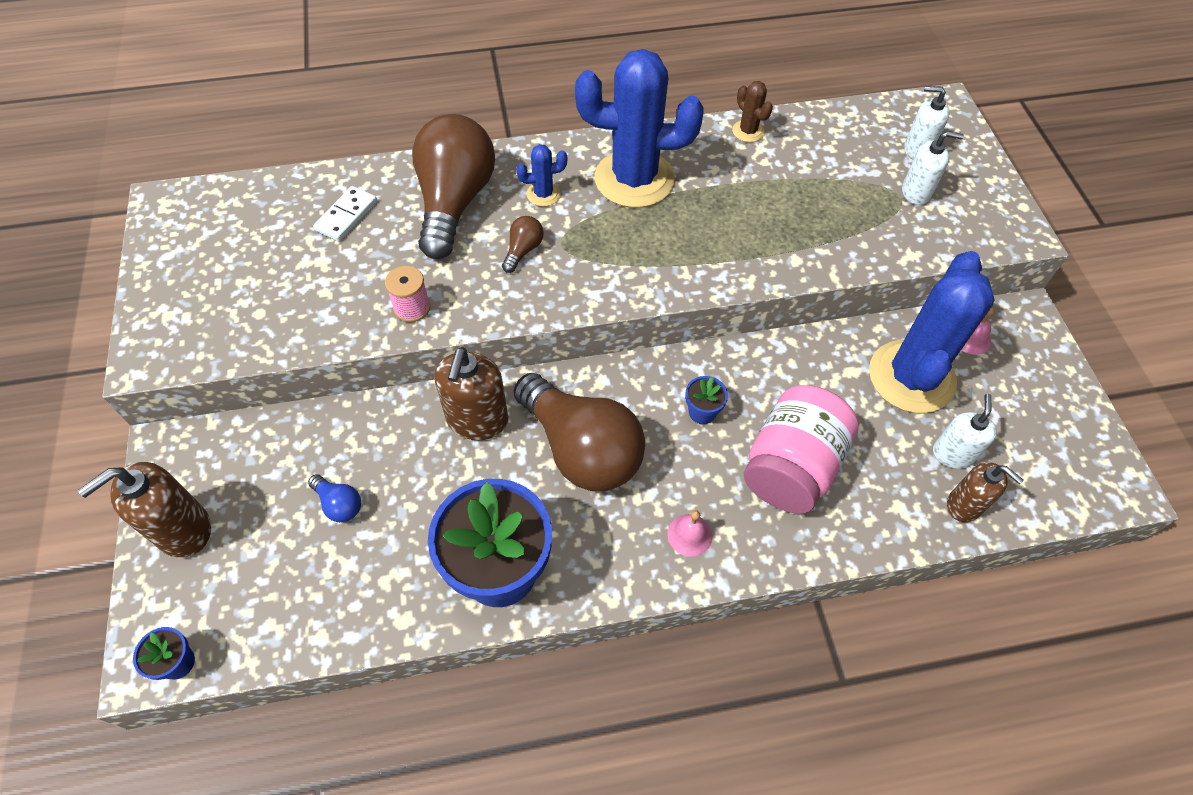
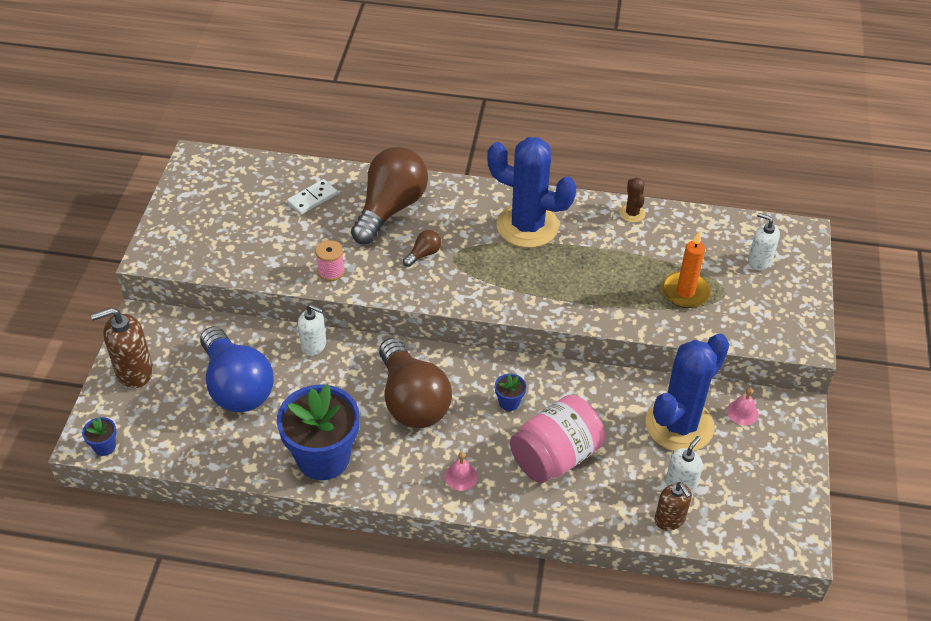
camera: 20 degrees right, 10 degrees down
(339, 504) = (237, 386): blue light bulb -> blue light bulb, size x2.47
(477, 420) = (349, 361): brown soap dispenser -> none
(543, 194) = (456, 219): blue cactus -> none
(857, 210) = (685, 292): none -> orange candle
(916, 192) = (739, 292): white soap dispenser -> white soap dispenser (314, 345)

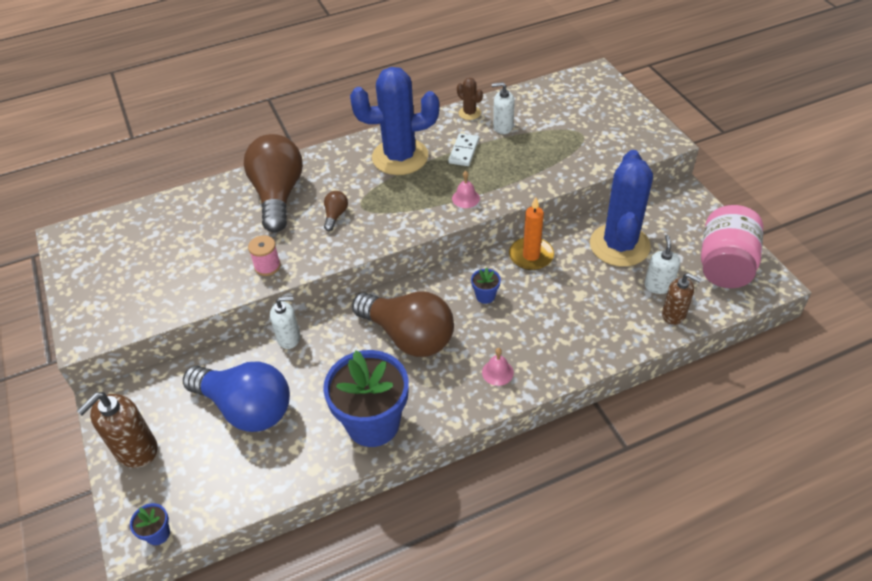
camera: 30 degrees left, 0 degrees up
(312, 199) = (203, 219): white domino -> white domino (464, 151)
(555, 456) = (554, 316): pink jar -> pink jar (725, 265)
(685, 292) = (555, 147): orange candle -> orange candle (531, 256)
(742, 412) = (652, 214): pink bell -> pink bell (465, 198)
(759, 261) = (585, 103): white soap dispenser -> white soap dispenser (503, 127)

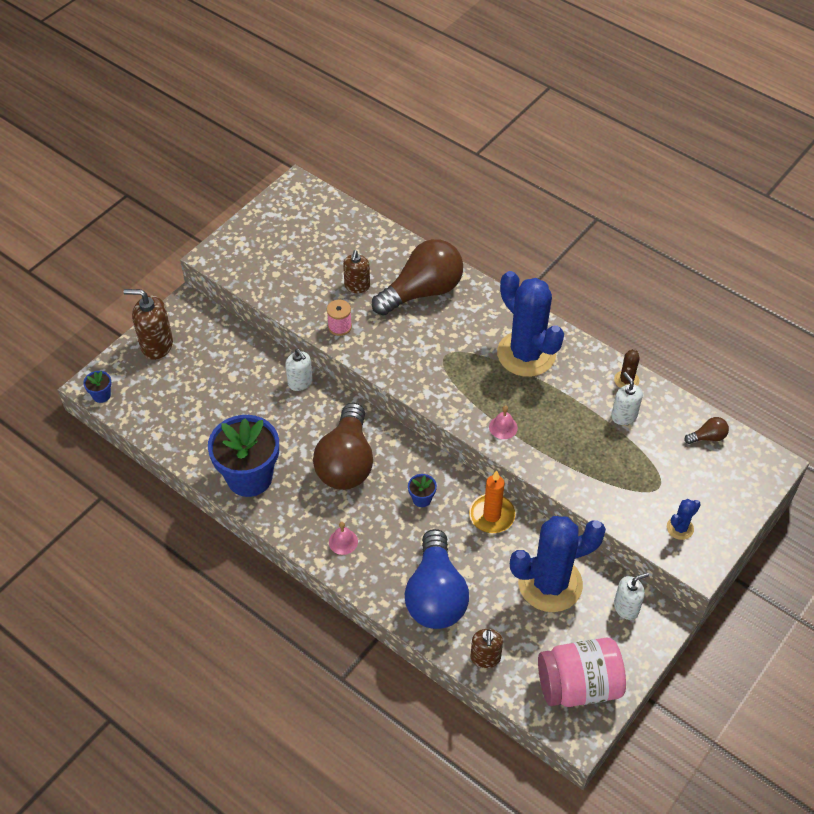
camera: 60 degrees right, 5 degrees up
(231, 237) = (357, 286): none -> brown soap dispenser
(246, 408) = (222, 390): blue light bulb -> blue light bulb (435, 595)
(335, 215) = (423, 343): brown light bulb -> brown light bulb (707, 437)
(464, 151) = (566, 399): white domino -> none
(627, 137) = (680, 528): none -> blue cactus
(658, 285) = (515, 634): white soap dispenser -> white soap dispenser (626, 607)

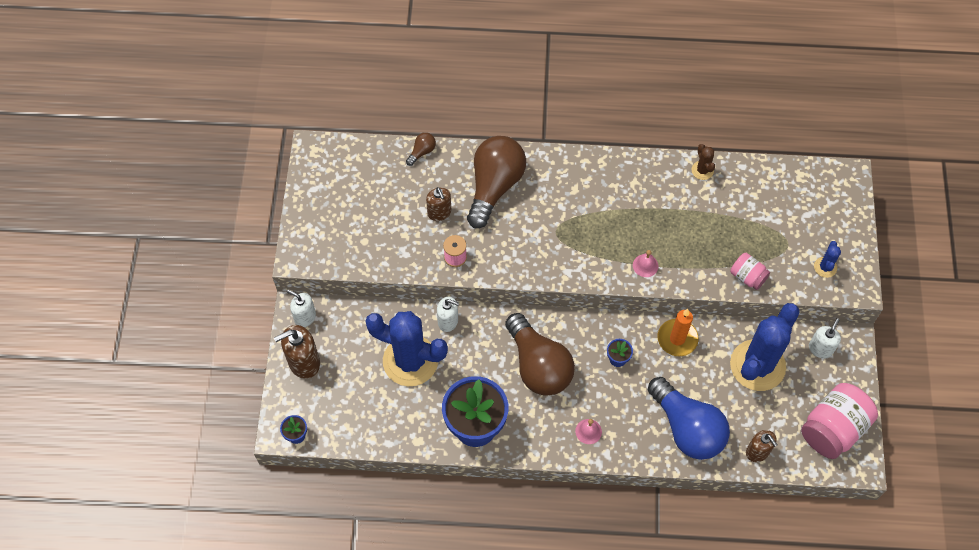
camera: 35 degrees left, 10 degrees up
(526, 354) = (614, 193): blue cactus -> blue cactus (410, 361)
(593, 492) = (747, 276): none -> pink jar
(624, 416) = (722, 201): white soap dispenser -> white soap dispenser (305, 317)
(707, 437) = (791, 182): brown light bulb -> brown light bulb (422, 152)

